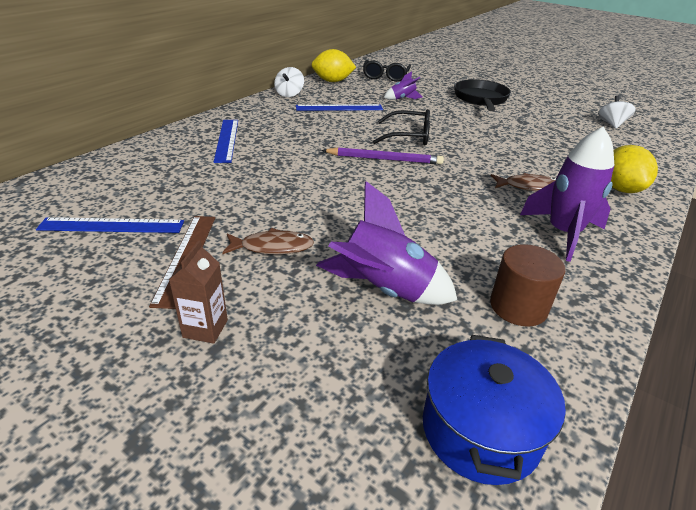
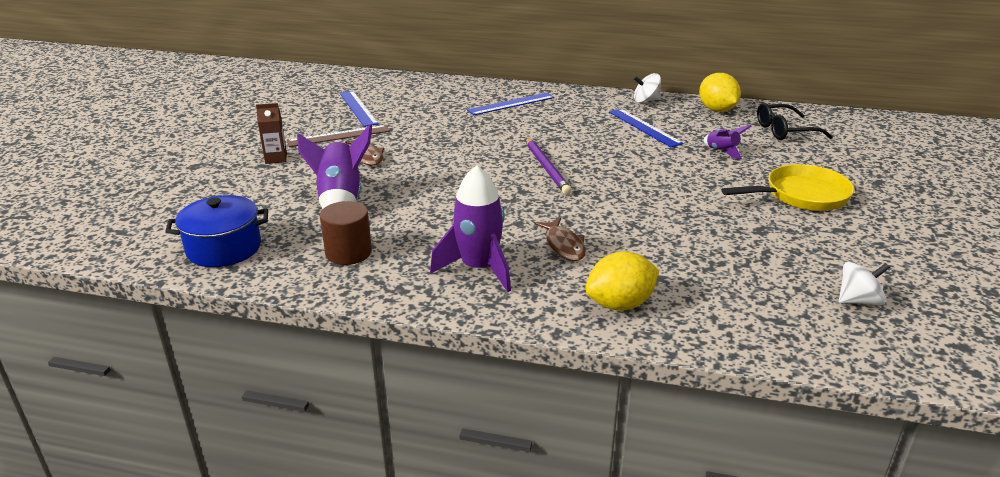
camera: 70 degrees right, 5 degrees down
(409, 136) = (616, 170): black glasses -> none
(480, 99) = (801, 195): black pan -> yellow pan

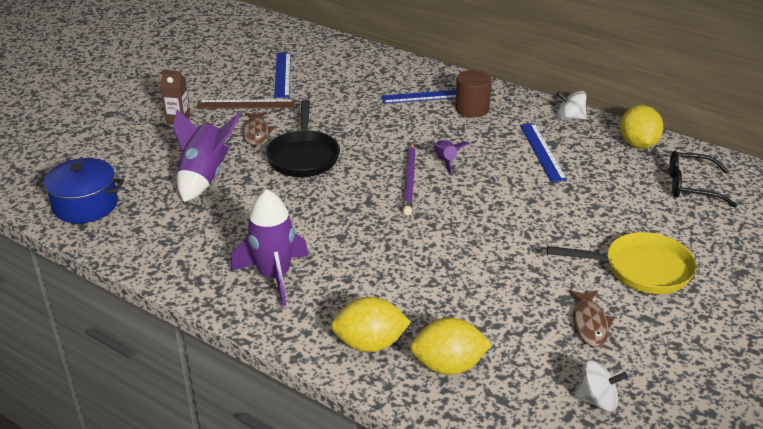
camera: 20 degrees right, 5 degrees up
(348, 252) = (178, 233): brown cylinder -> brown cylinder (472, 109)
(430, 167) = (303, 156): none -> black pan
(564, 245) = (364, 270): brown fish -> brown fish (589, 323)
(708, 305) = (448, 366): none -> yellow lemon
(722, 151) = (601, 198): purple rocket -> purple rocket (446, 162)

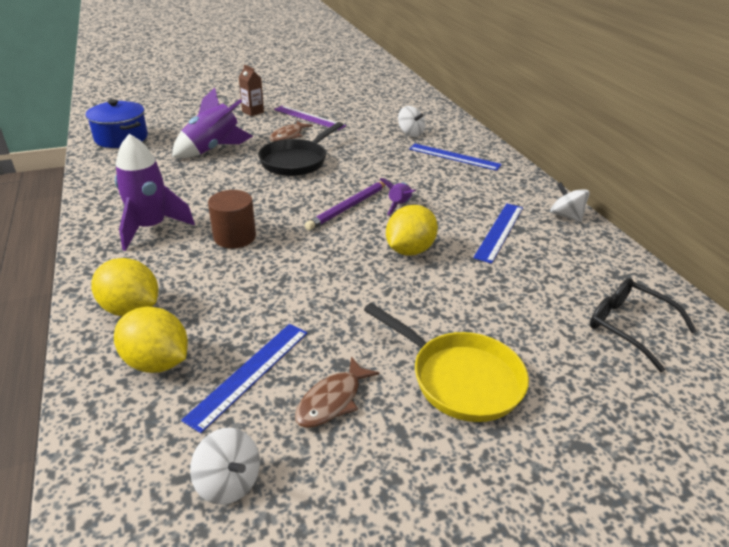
camera: 35 degrees right, 0 degrees up
(246, 104) = (309, 117): brown ruler -> purple ruler
(282, 74) = (362, 109): blue ruler -> blue ruler (249, 373)
(363, 86) = (410, 133): none -> white spinning top
(472, 109) = (479, 177): brown cylinder -> brown cylinder (235, 237)
(638, 144) = (612, 264): yellow lemon -> yellow lemon (409, 250)

